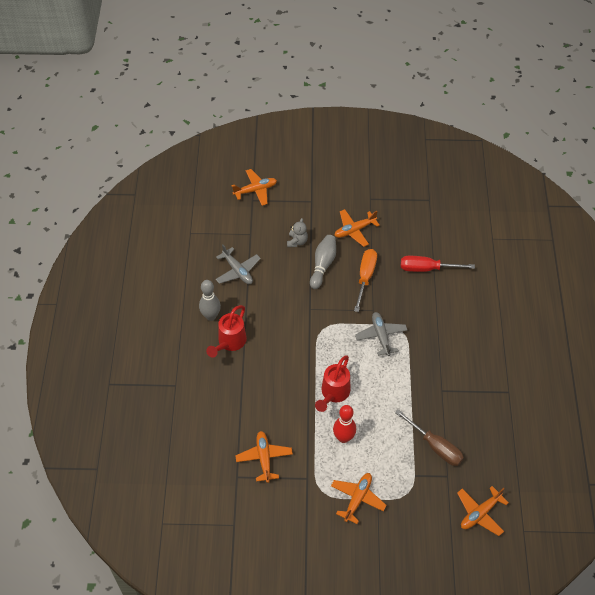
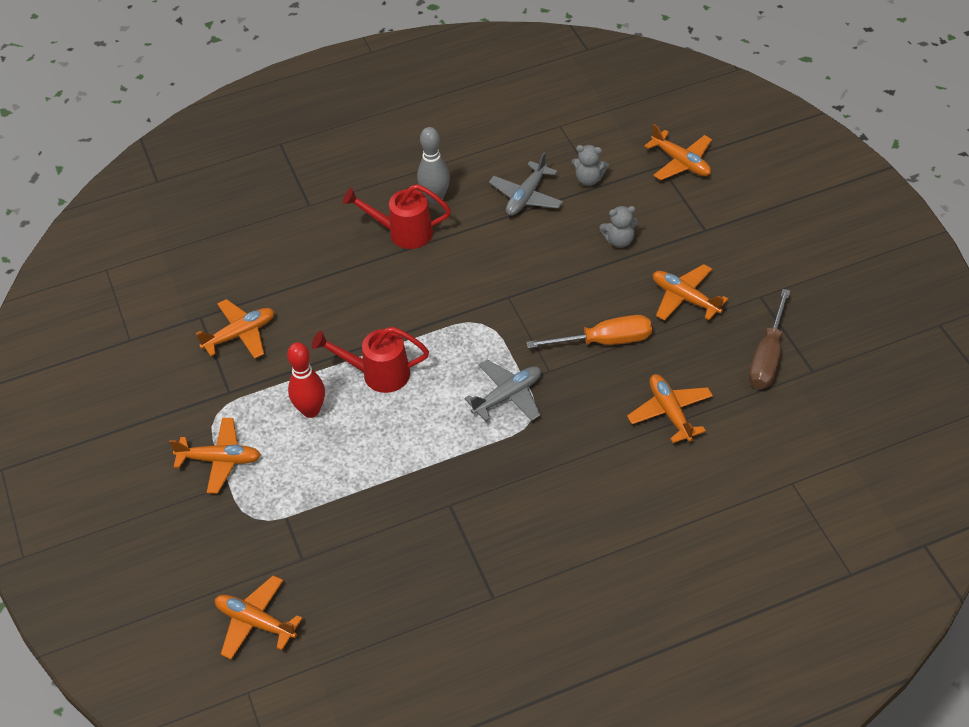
camera: 70 degrees right, 5 degrees down
(242, 236) = (588, 179): none -> grey teddy bear
(323, 265) = (595, 284): grey bowling pin -> none
(427, 268) = (670, 412): red screwdriver -> orange plane
(435, 446) = (346, 527): brown screwdriver -> brown screwdriver (768, 357)

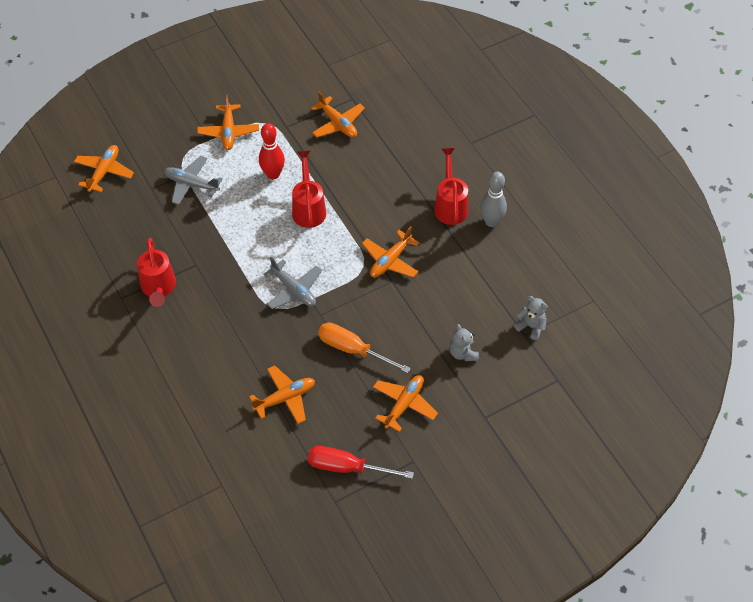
camera: 80 degrees right, 5 degrees up
(483, 550) = (158, 288): none -> red watering can
(526, 196) = (503, 283): grey plane -> grey plane (191, 184)
(588, 179) = (531, 326): grey teddy bear -> grey teddy bear turned 120 degrees clockwise
(604, 341) = (353, 349): orange screwdriver -> orange screwdriver turned 135 degrees clockwise
(681, 162) = (564, 395): orange plane -> orange plane (390, 260)
(768, 357) = (347, 467): brown screwdriver -> red screwdriver

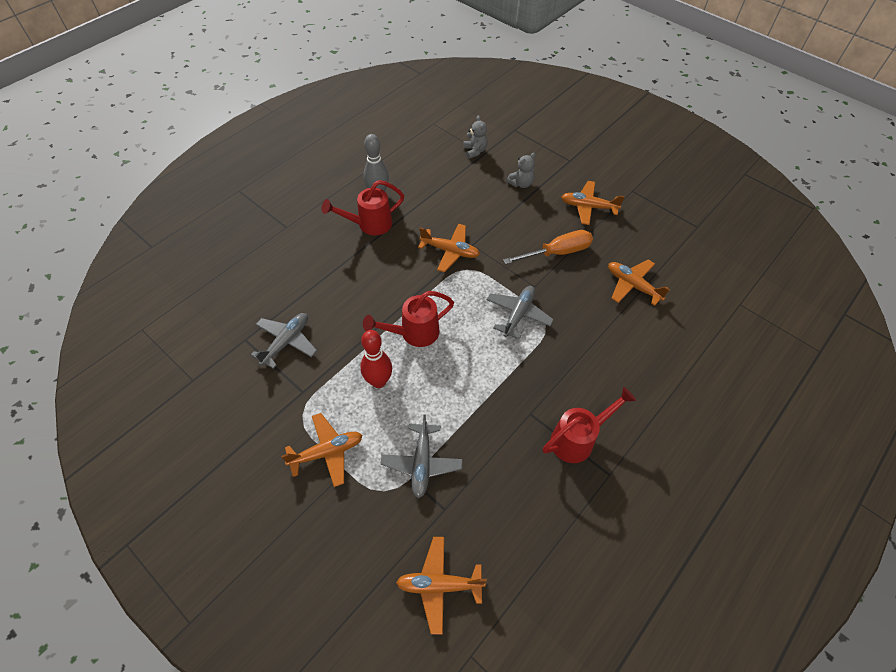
camera: 110 degrees left, 0 degrees up
(338, 123) = (286, 342): orange plane -> grey plane
(347, 467) = (665, 227): red screwdriver -> none
(353, 349) = (557, 252): orange screwdriver -> orange screwdriver turned 120 degrees counterclockwise
(531, 326) = (475, 151): grey teddy bear -> grey teddy bear turned 150 degrees clockwise

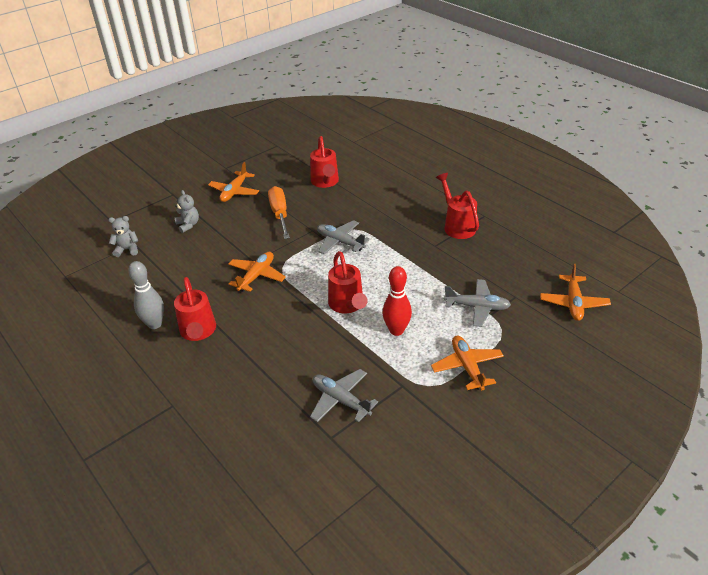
camera: 80 degrees left, 15 degrees down
(632, 285) = (325, 182): orange plane -> red watering can

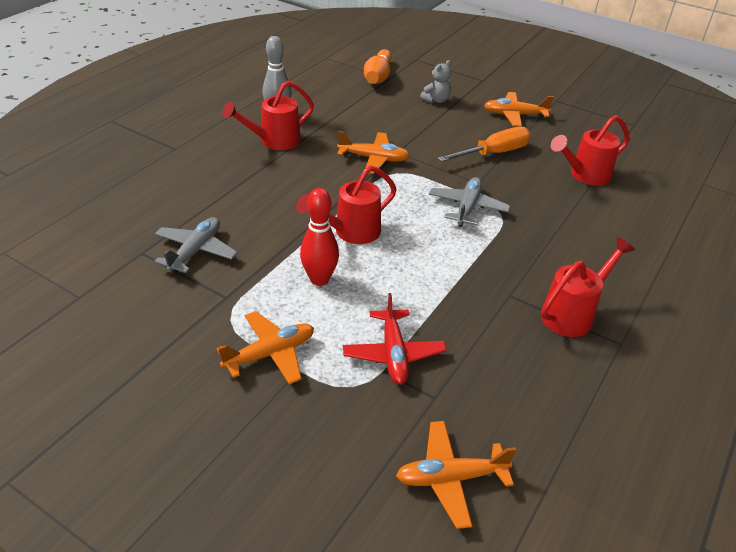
camera: 70 degrees right, 0 degrees up
(127, 249) = (378, 77): grey teddy bear -> orange bowling pin
(477, 307) = (393, 354): grey plane -> red plane

